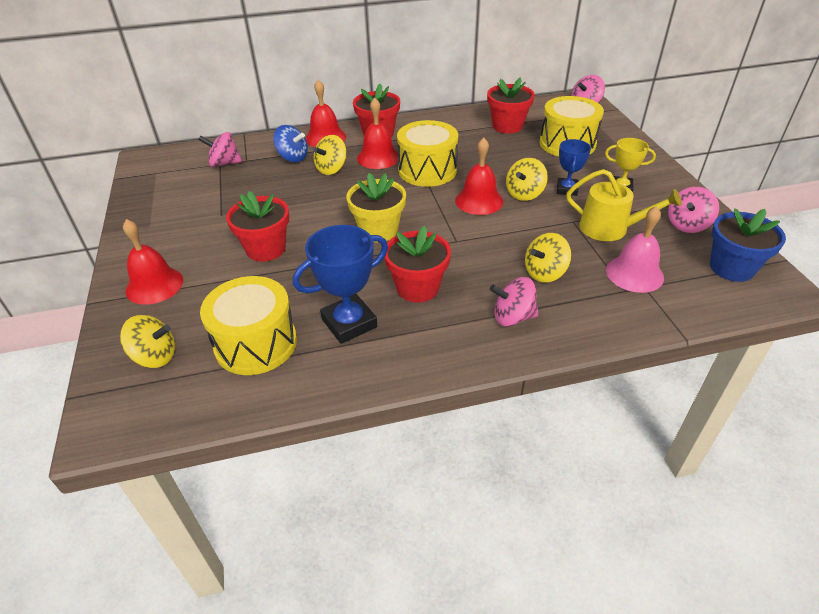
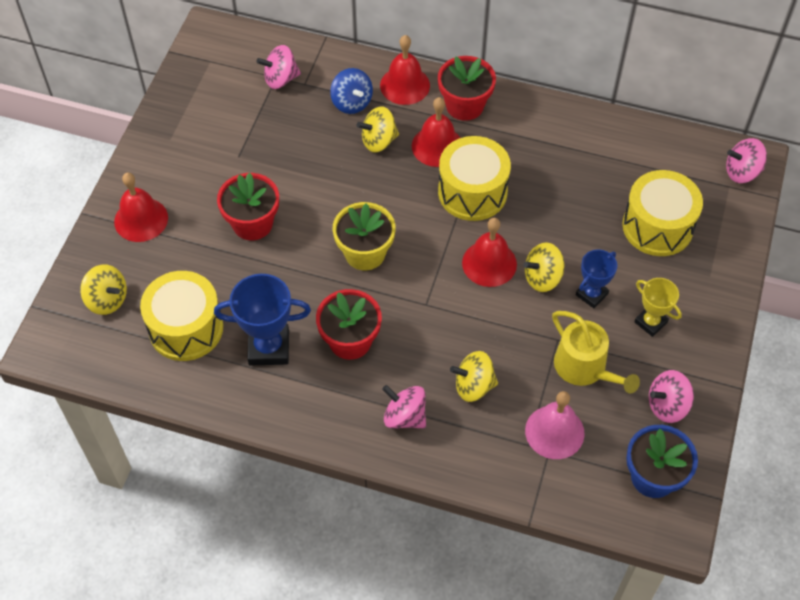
camera: 30 degrees right, 15 degrees up
(224, 163) = (280, 79): pink spinning top -> pink spinning top turned 45 degrees counterclockwise
(507, 126) = (616, 163): red flower pot -> none

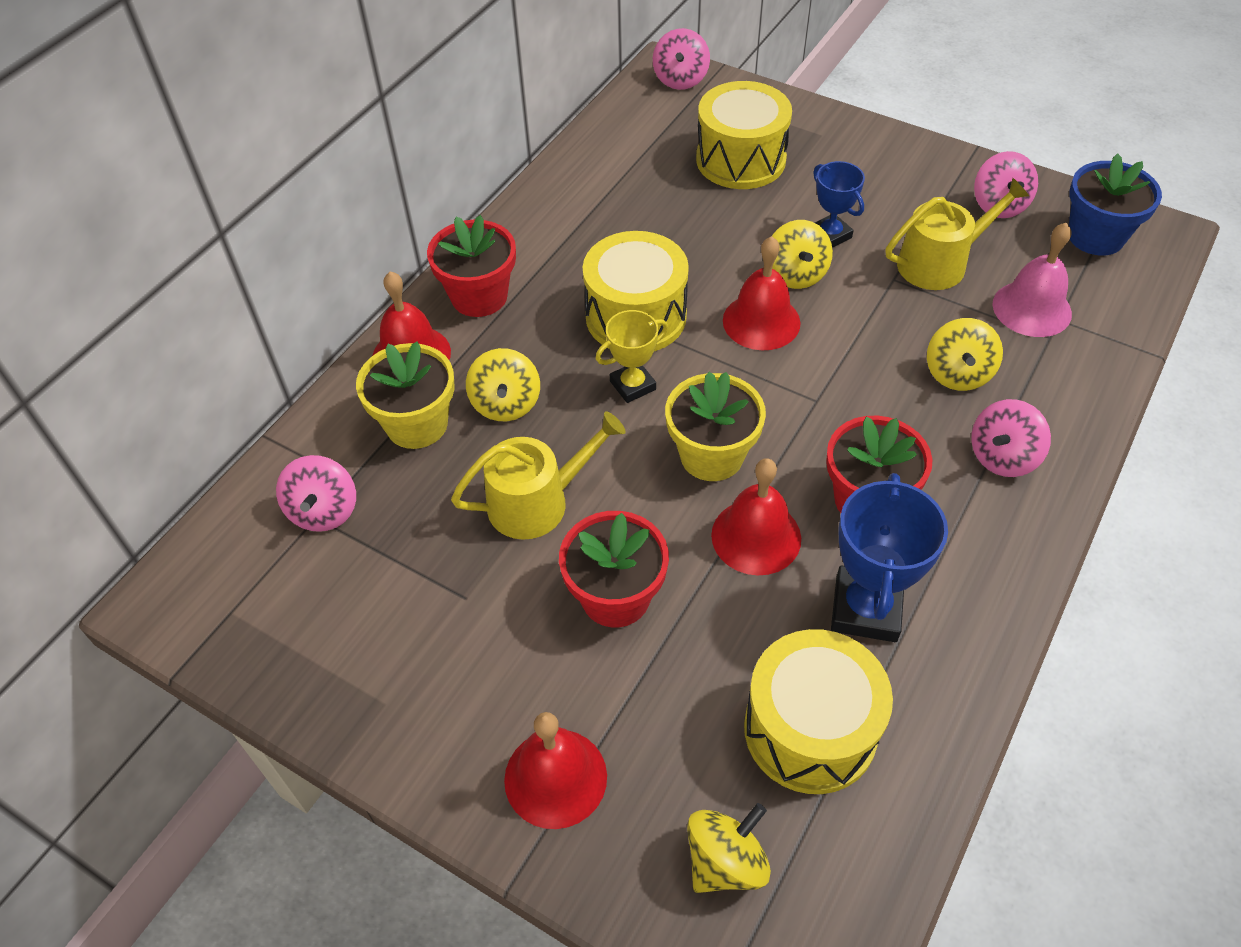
camera: 75 degrees left, 5 degrees down
(309, 173) = (538, 502): none -> yellow watering can
(352, 102) = (417, 424): blue spinning top -> yellow flower pot
(437, 146) = (541, 339): red bell -> red bell (756, 536)
(650, 322) = (880, 194): yellow trophy -> yellow trophy (632, 385)

